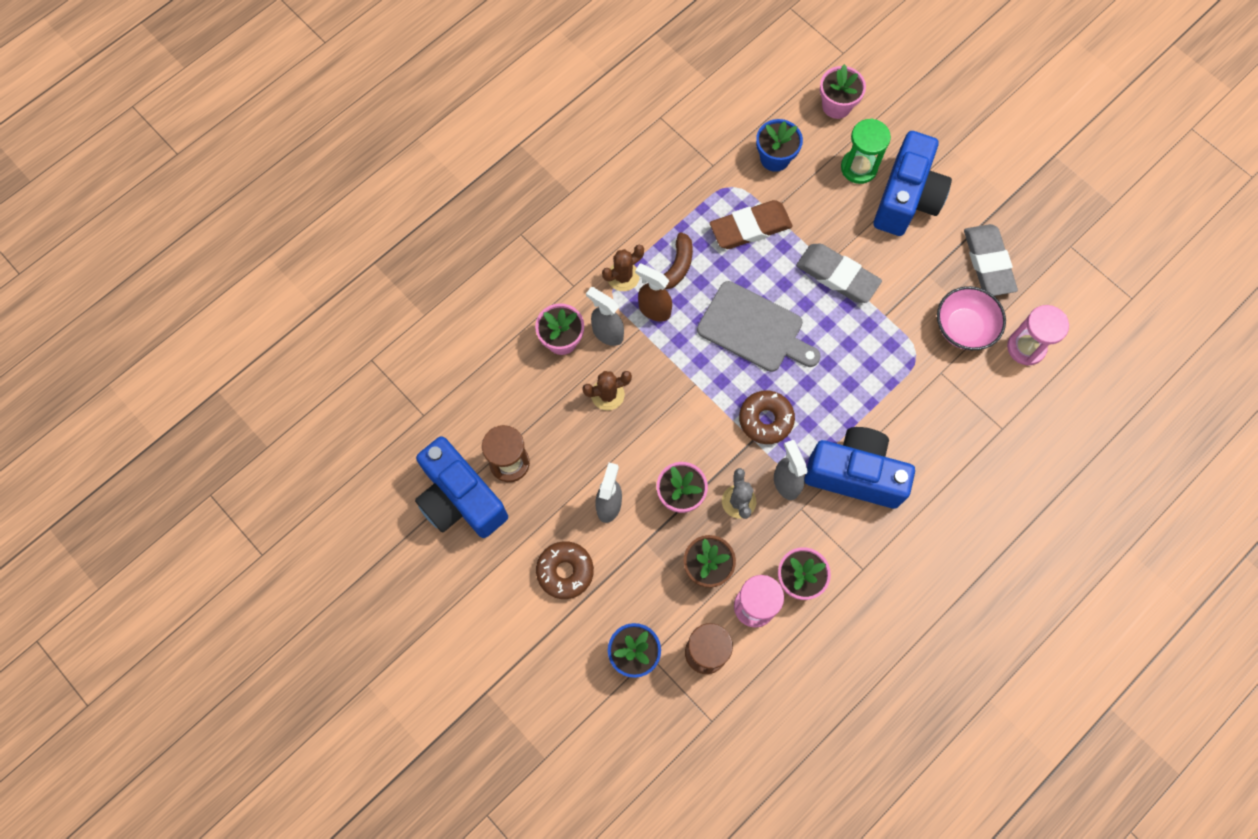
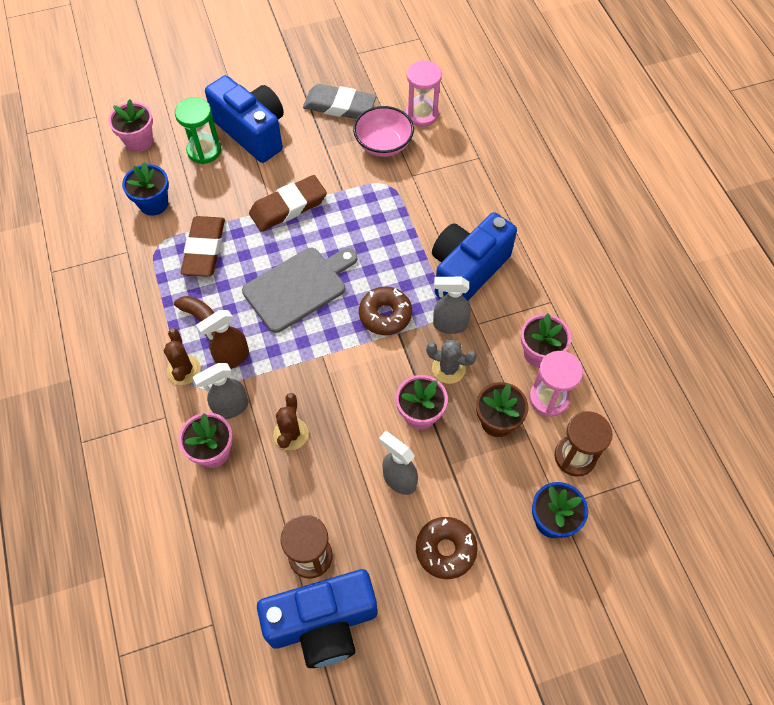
camera: 65 degrees left, 10 degrees down
(837, 276) = (288, 207): grey eraser -> brown eraser

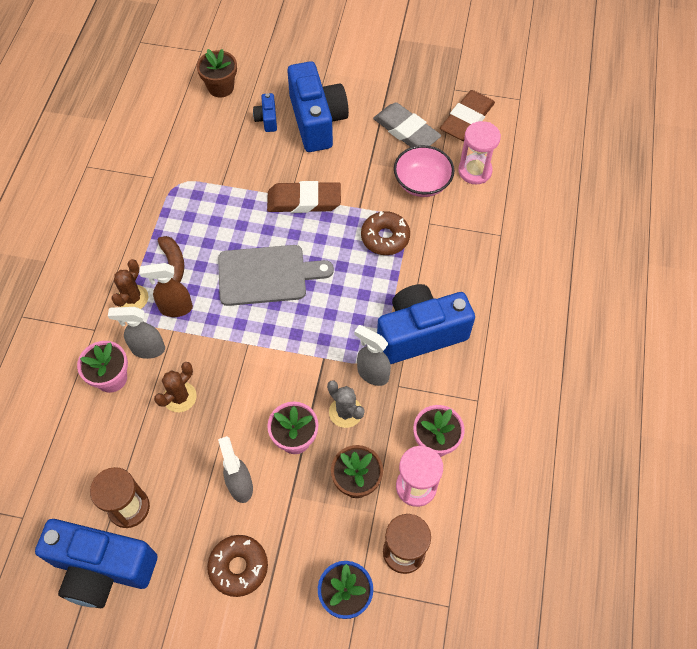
camera: 30 degrees right, 0 degrees up
(139, 141) = (221, 87): pink flower pot -> brown flower pot
(154, 203) = (198, 146): blue flower pot -> none
(204, 151) = (267, 119): green hourglass -> blue camera
(204, 249) = (213, 205): brown eraser -> brown eraser (466, 119)
(385, 315) = (323, 336): brown donut -> brown donut (385, 237)

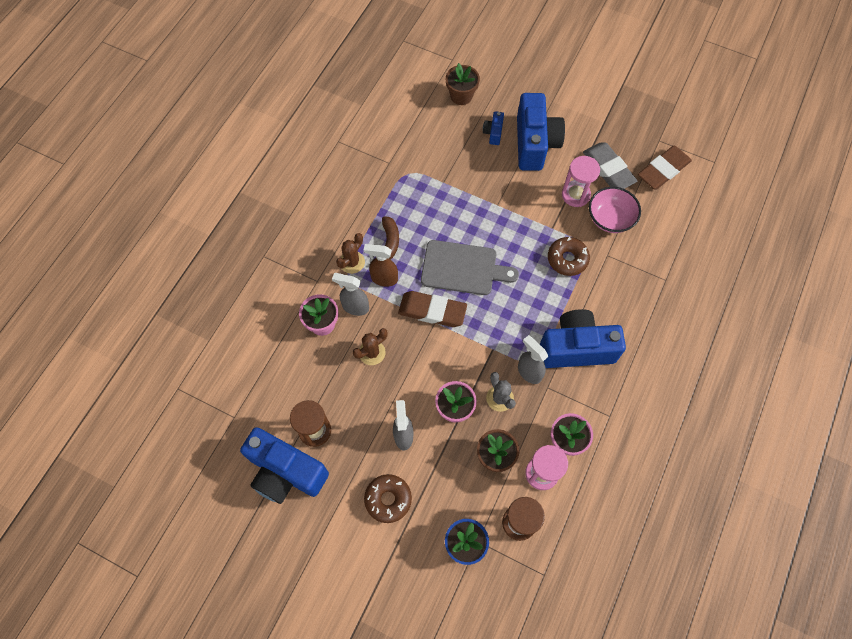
camera: 15 degrees right, 5 degrees up
(304, 201) = (507, 212): brown eraser -> brown eraser (432, 311)
(475, 171) = (658, 218): pink hourglass -> pink hourglass (575, 195)

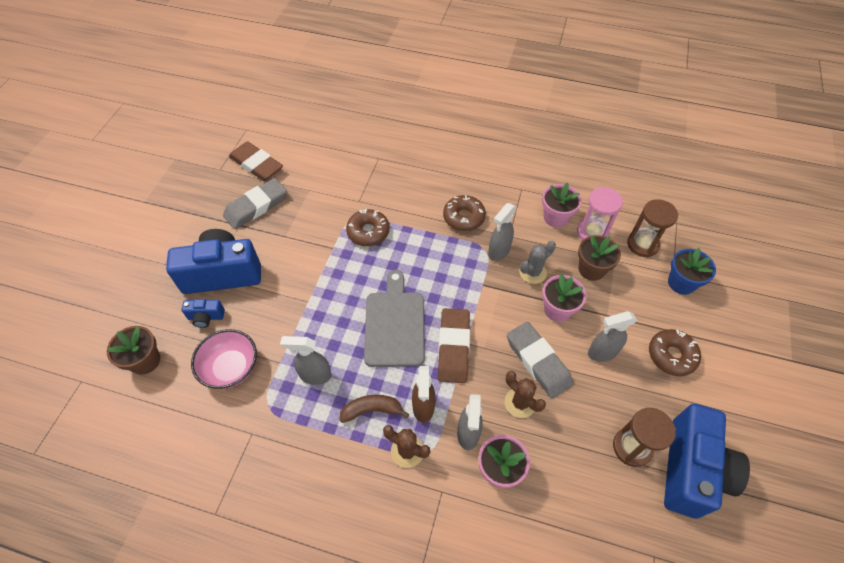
camera: 100 degrees left, 10 degrees down
(406, 377) = (538, 361): none -> grey eraser
(427, 205) = (315, 375): none -> grey spray bottle
(575, 195) = (290, 231): pink hourglass -> none
(576, 348) = (464, 217): blue camera -> brown donut
(610, 219) = (316, 201): pink bowl -> pink bowl (231, 368)

